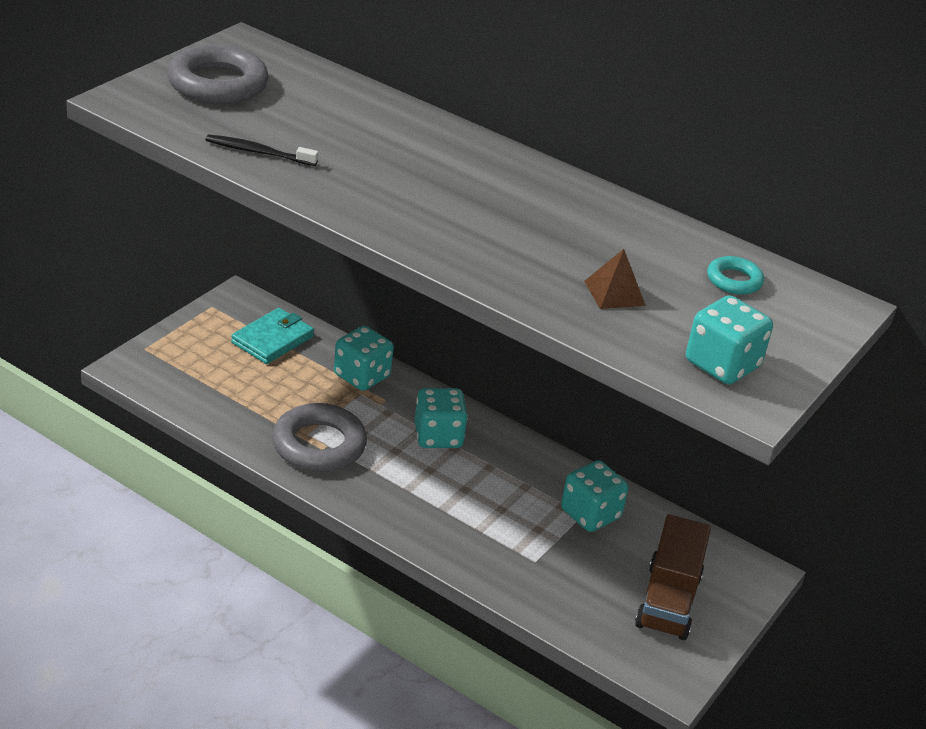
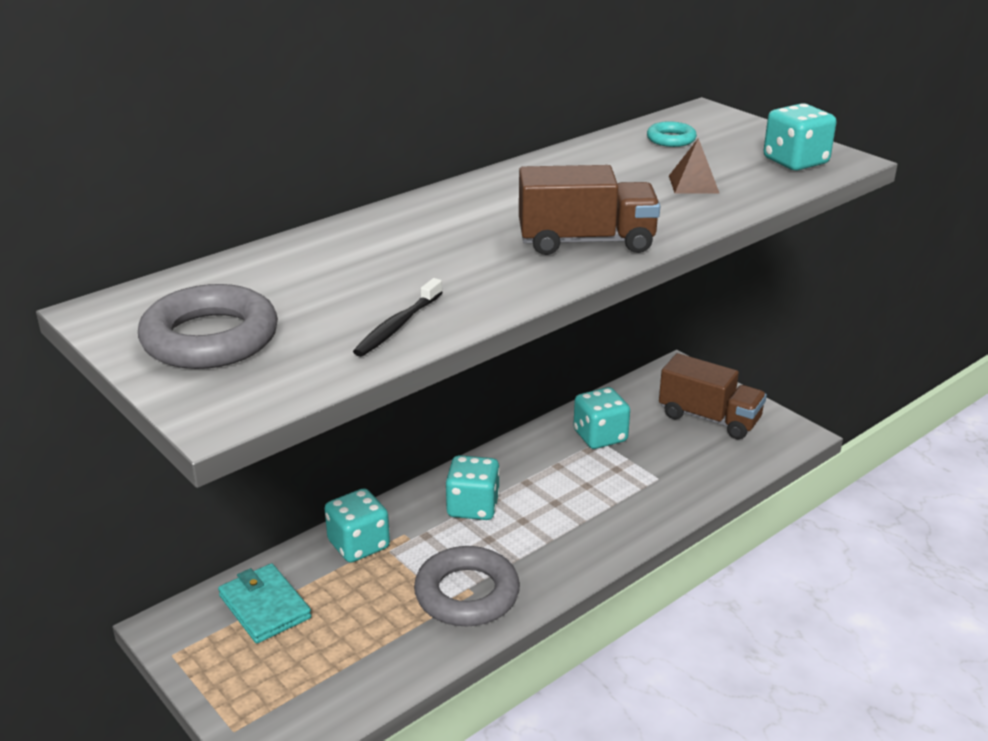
camera: 70 degrees left, 5 degrees down
(444, 231) = (586, 242): none -> brown truck

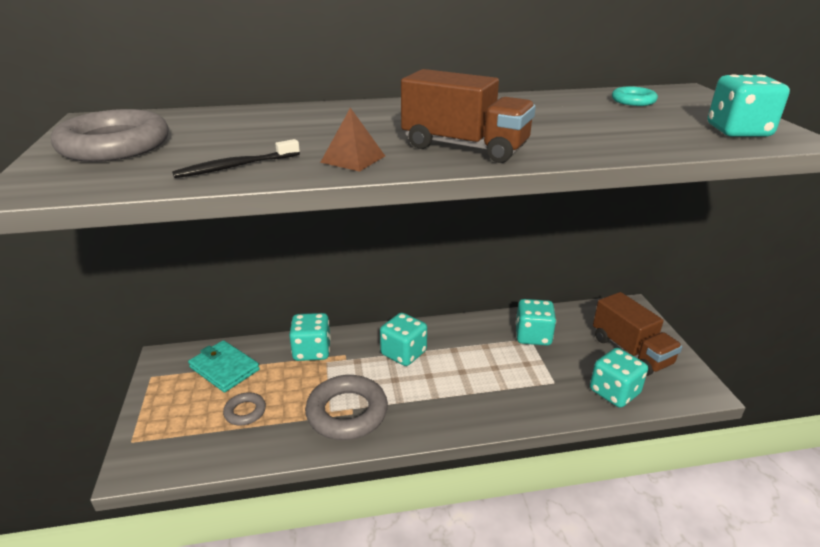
camera: 30 degrees right, 0 degrees up
(264, 607) = (224, 368): turquoise wallet -> turquoise wallet turned 45 degrees counterclockwise
(345, 641) = (245, 412): none -> grey ring
(693, 184) = (615, 129): brown pyramid -> brown pyramid (353, 159)
(722, 467) = (614, 392): none -> turquoise dice

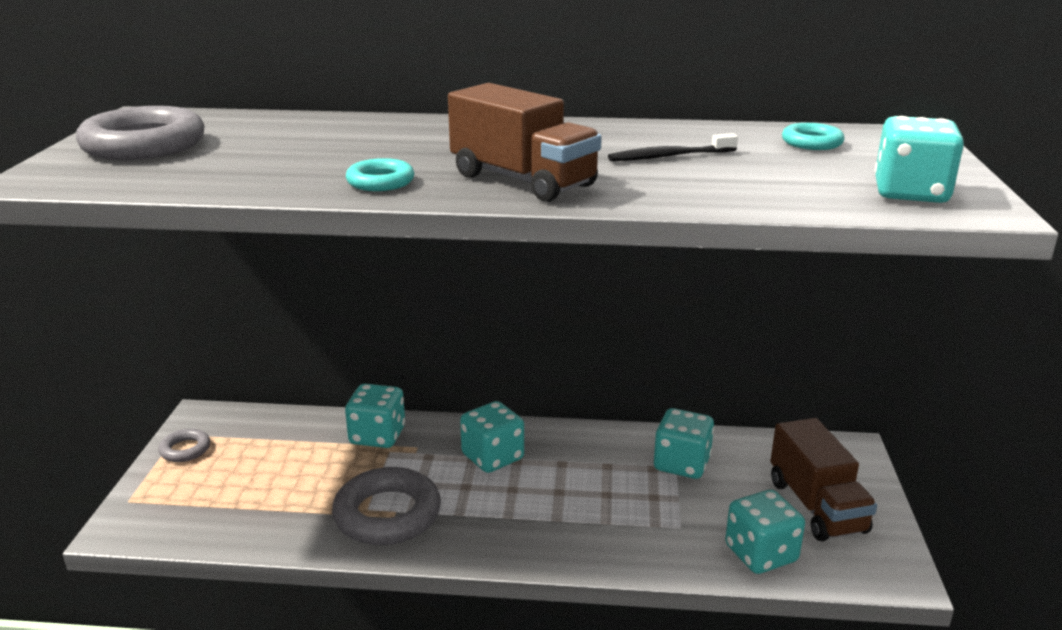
camera: 15 degrees right, 5 degrees down
(224, 368) = (264, 439): turquoise wallet -> none
(236, 166) = (249, 178): black toothbrush -> black toothbrush (669, 156)
(245, 412) = (267, 492): grey ring -> grey ring (185, 449)
(353, 159) = (380, 182): brown pyramid -> turquoise ring

